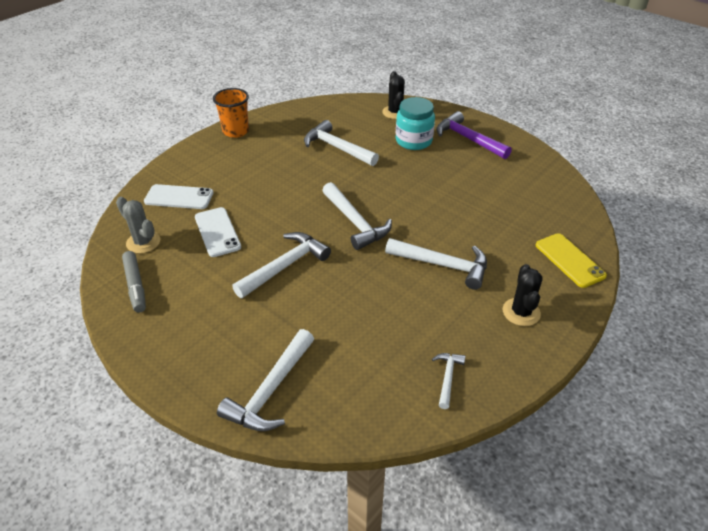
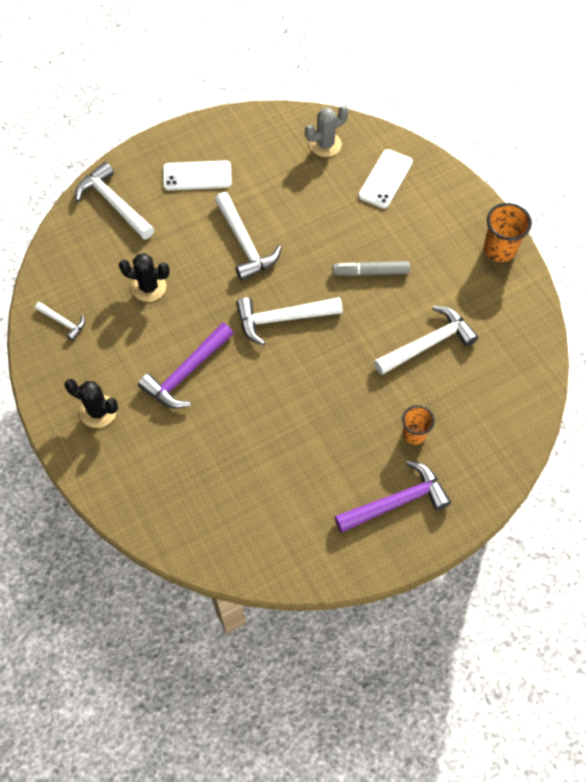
camera: 110 degrees right, 20 degrees up
(135, 286) = (269, 134): grey marker -> grey marker (370, 272)
(217, 232) = (316, 201): white phone -> white phone (197, 176)
(395, 112) = (491, 438): black cactus -> black cactus (149, 287)
(413, 141) = (414, 434): turquoise jar -> orange cup
(443, 265) = (186, 373): white hammer -> purple hammer
(569, 260) = (139, 494): yellow phone -> none

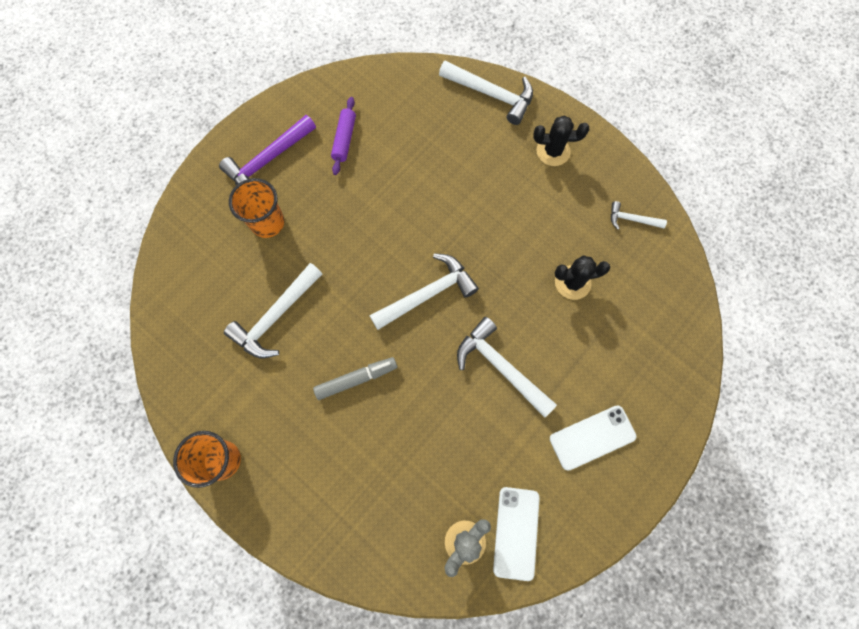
camera: 160 degrees right, 10 degrees up
(114, 203) = (661, 367): white hammer -> white hammer (491, 94)
(186, 373) = (494, 210): purple hammer -> none
(307, 498) = (344, 139): none -> purple rolling pin
(385, 179) = (376, 514): white phone -> white phone (516, 532)
(414, 434) = (267, 223): orange cup -> orange cup, size x1.51

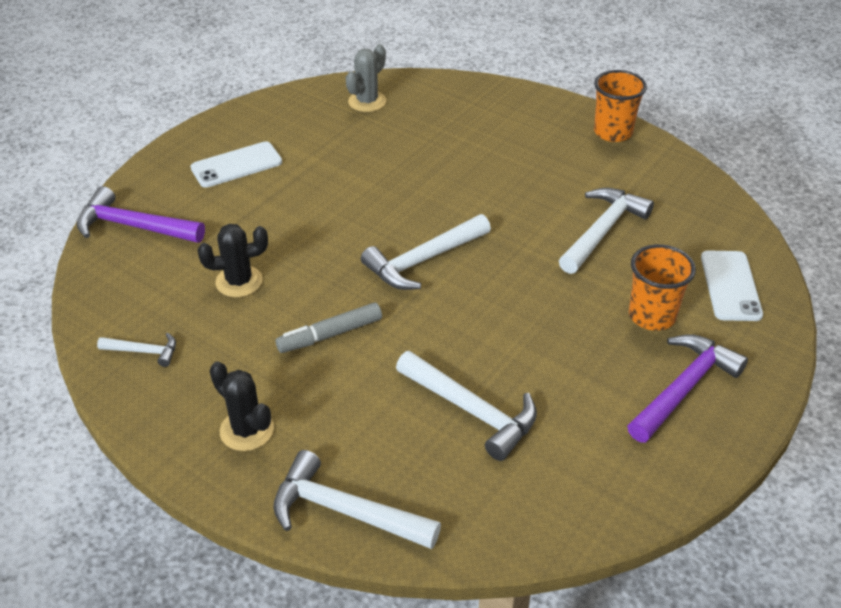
camera: 175 degrees right, 30 degrees down
(344, 139) = (578, 424): purple rolling pin -> none
(356, 379) = (493, 190): grey marker -> grey marker (330, 335)
(500, 367) = (332, 207): white hammer -> white hammer (472, 411)
(516, 532) = (319, 108): white phone -> white phone (730, 286)
(553, 151) = (247, 430): black cactus -> black cactus turned 45 degrees clockwise
(670, 355) = (133, 226): none -> purple hammer

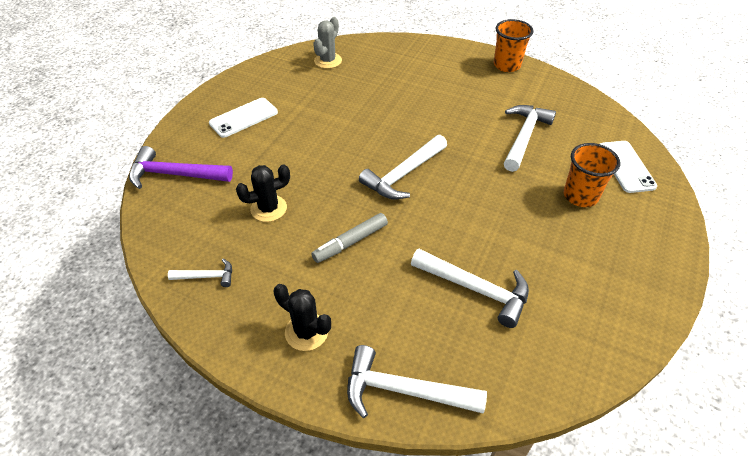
camera: 10 degrees left, 5 degrees up
(683, 388) = (622, 248): purple hammer -> none

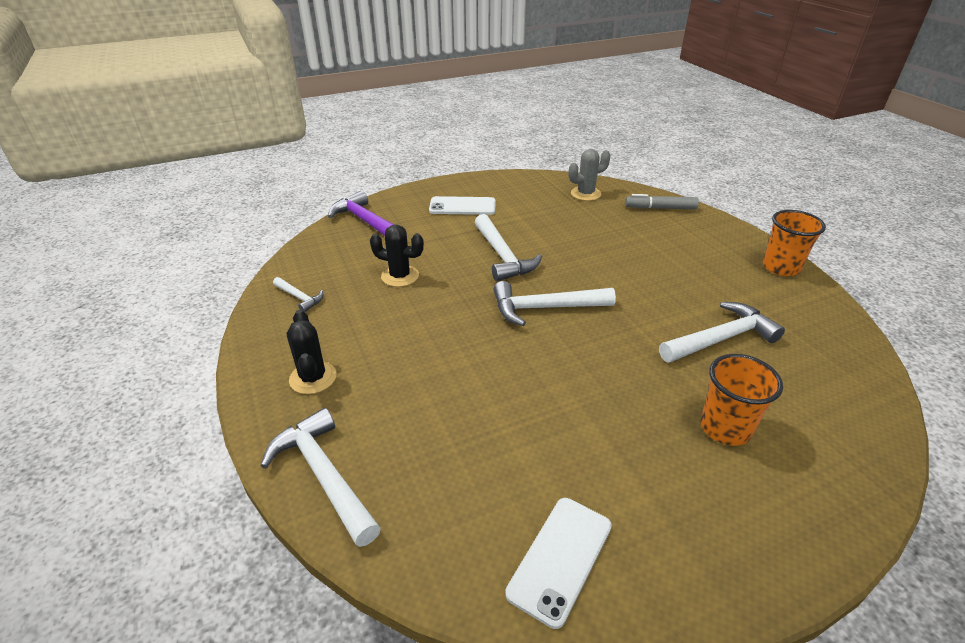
camera: 40 degrees right, 10 degrees down
(350, 242) = (430, 334): grey marker -> grey marker (660, 208)
(476, 289) = (493, 440): white hammer -> white hammer (503, 256)
(626, 166) = (831, 433): white phone -> white phone (560, 559)

